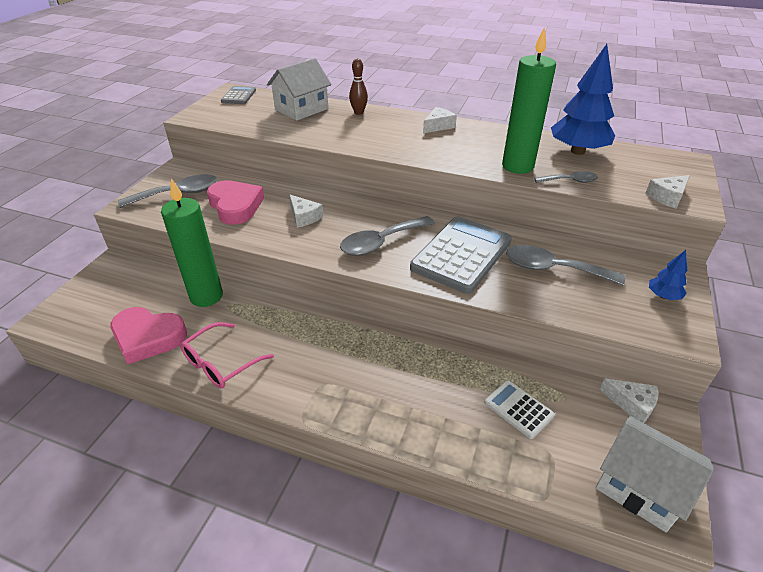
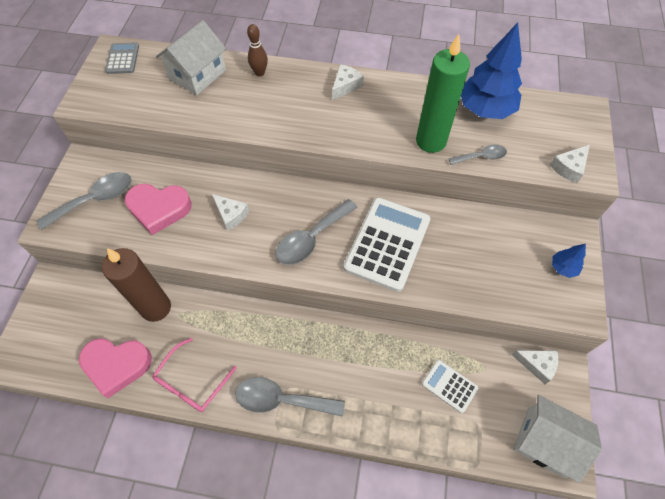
camera: 10 degrees left, 20 degrees up
(206, 296) = (156, 308): green candle -> brown candle
(235, 206) = (159, 209): pink heart -> pink heart turned 135 degrees clockwise
(461, 255) = (387, 244): grey calculator -> white calculator
(553, 269) = (469, 249): grey spoon -> grey spoon (281, 400)

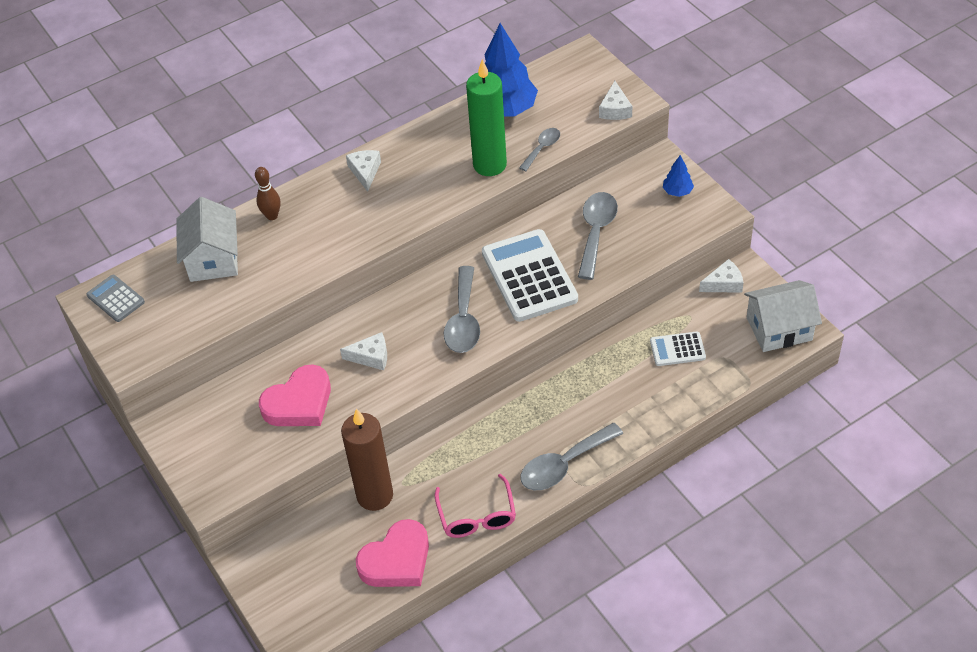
camera: 40 degrees left, 10 degrees down
(95, 200) = (227, 443): grey spoon -> grey spoon (596, 232)

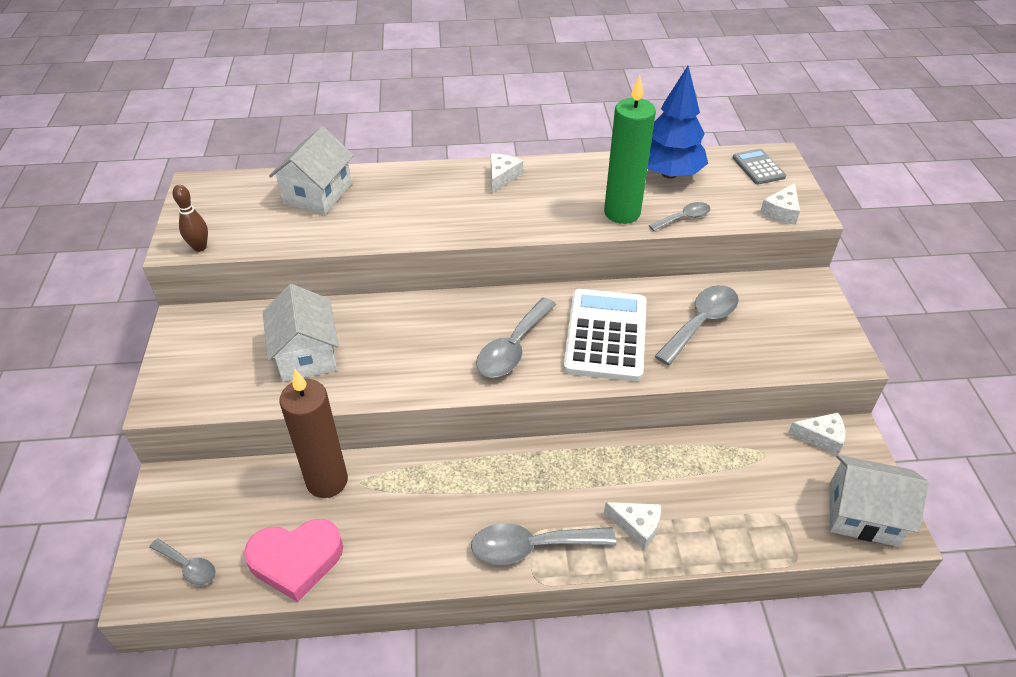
camera: 25 degrees right, 5 degrees down
(116, 299) = (214, 193): grey calculator -> grey calculator (758, 167)
(272, 216) = (394, 180): brown bowling pin -> brown bowling pin (200, 247)
(299, 403) = (306, 354): pink heart -> white house
(317, 606) = (188, 566): none -> grey spoon
(371, 356) = (402, 342): white cheese -> white cheese (637, 526)
(477, 516) = (406, 555): pink glasses -> none
(677, 191) = (812, 319): blue tree -> none
(677, 349) = (730, 482): white calculator -> none

